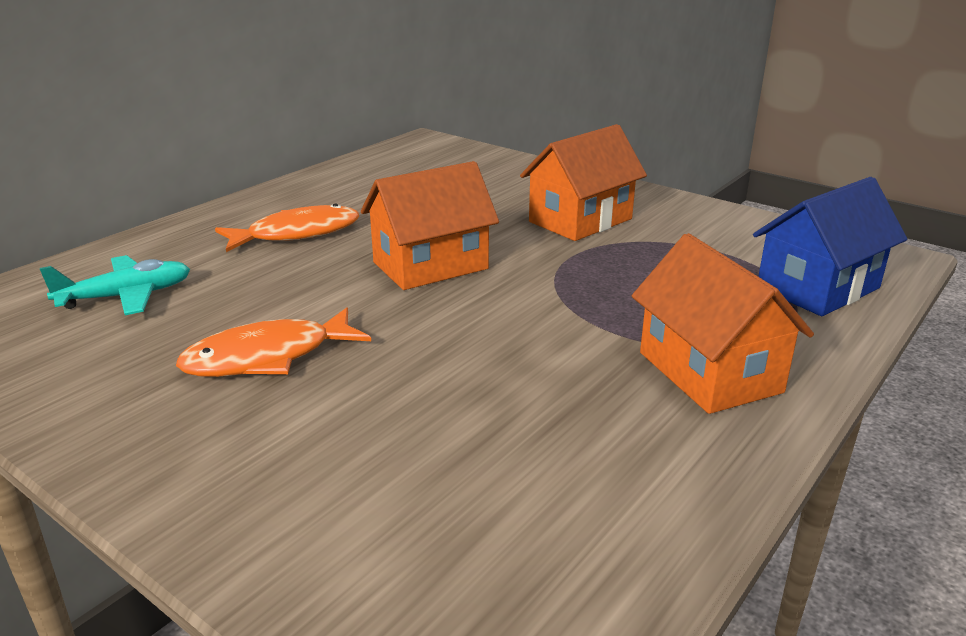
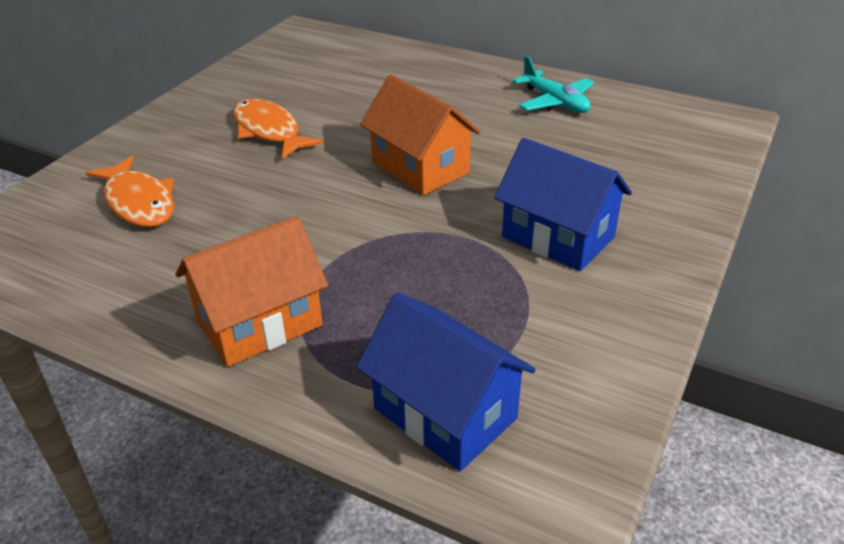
camera: 80 degrees right, 10 degrees up
(126, 296) = (339, 70): turquoise plane -> turquoise plane (555, 102)
(297, 234) = (458, 103): orange fish -> orange fish (139, 202)
(580, 220) = (558, 237): orange house -> blue house

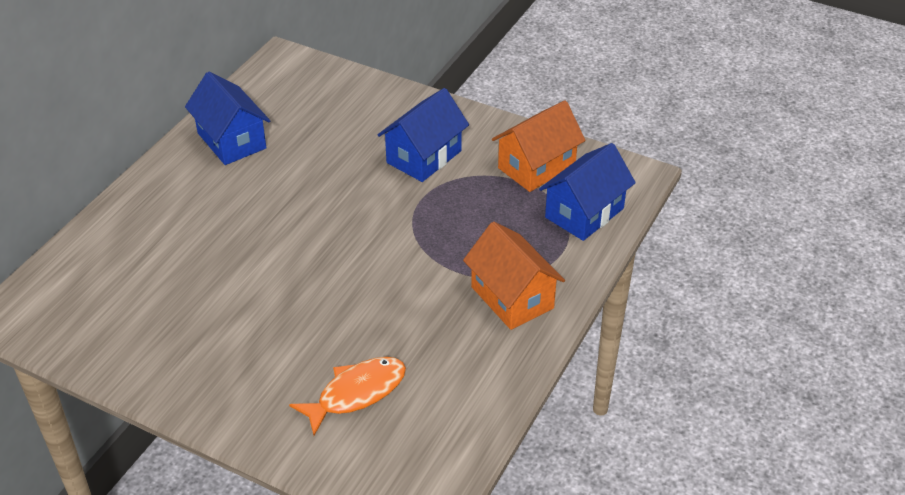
camera: 90 degrees left, 5 degrees up
(269, 131) = (244, 320): orange fish -> none
(420, 168) = (325, 221): orange house -> orange house (536, 167)
(555, 102) = (232, 140): turquoise plane -> blue house

